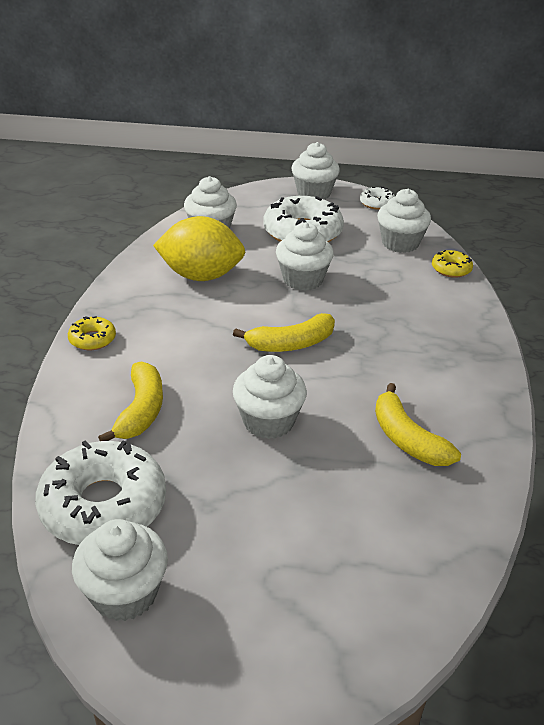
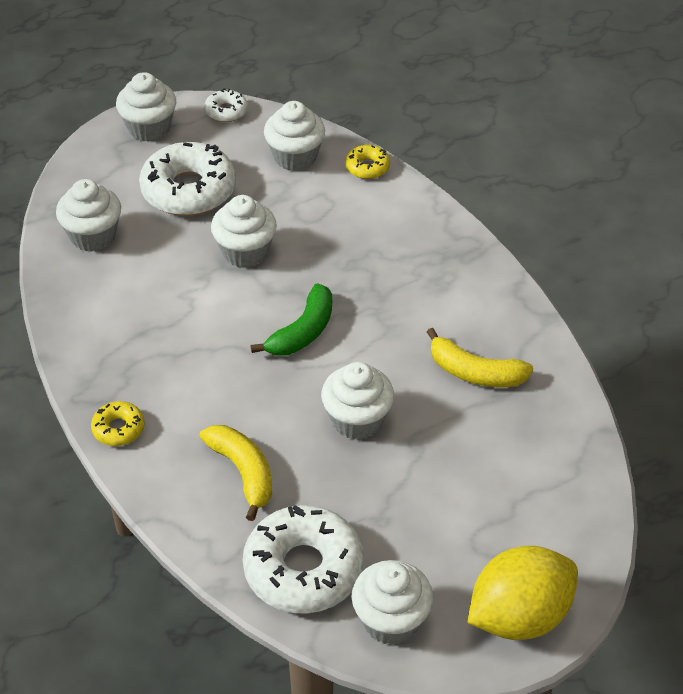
camera: 35 degrees left, 10 degrees up
(201, 276) = (143, 299): yellow lemon -> yellow lemon (519, 616)
(291, 344) = (303, 331): yellow banana -> green banana

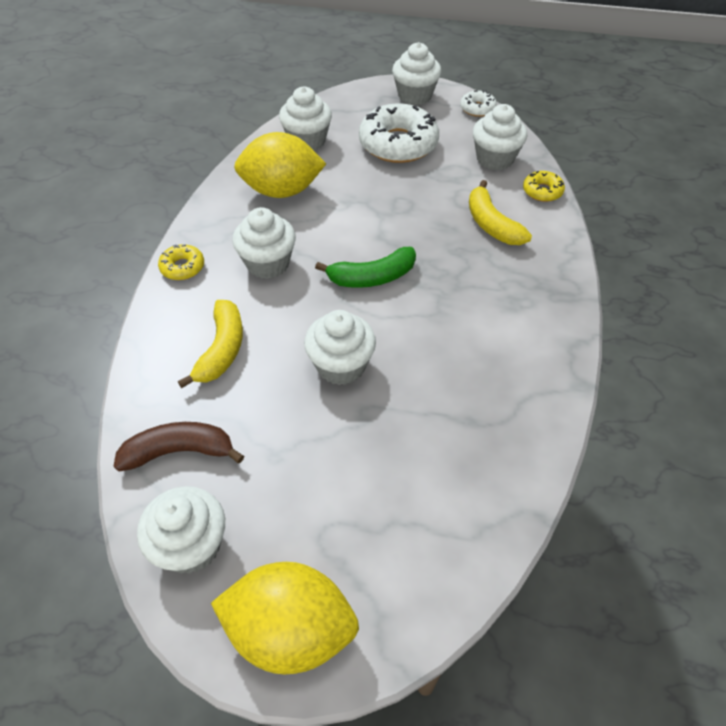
camera: 40 degrees right, 5 degrees up
(128, 301) = (282, 191): none -> yellow lemon
(245, 252) = (392, 201): white cupcake -> white cupcake (268, 263)
(303, 569) = (179, 452): white donut -> brown banana
(475, 372) = (471, 389): yellow banana -> yellow banana (492, 224)

